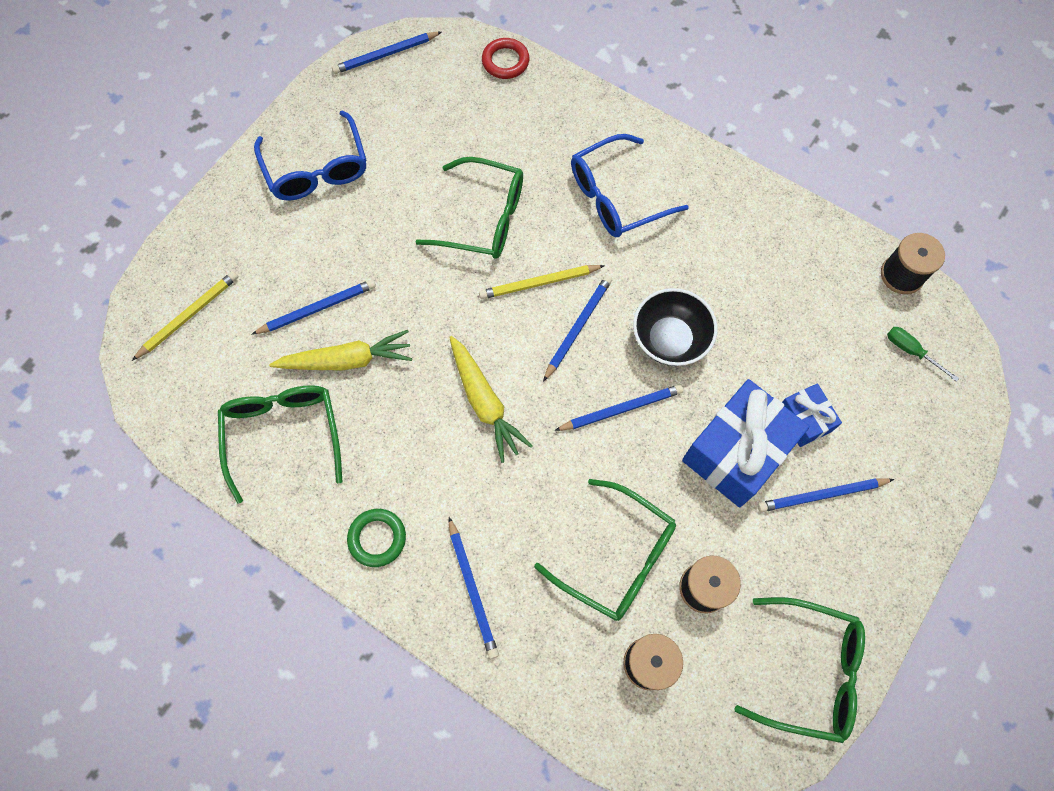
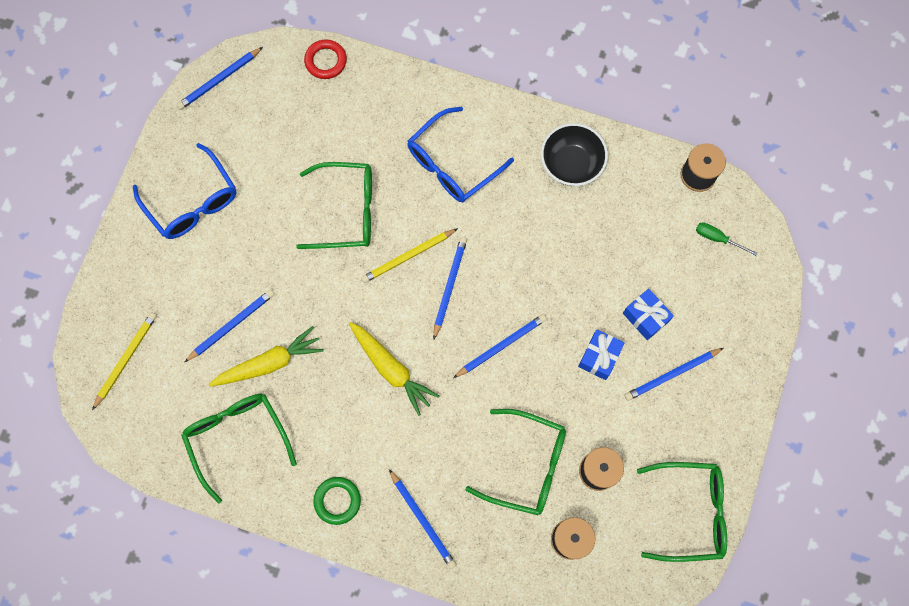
camera: 15 degrees left, 5 degrees up
(669, 339) = (525, 278): black bowl -> black bowl (571, 164)
(736, 452) = (599, 357): blue gift -> blue gift, size x0.52

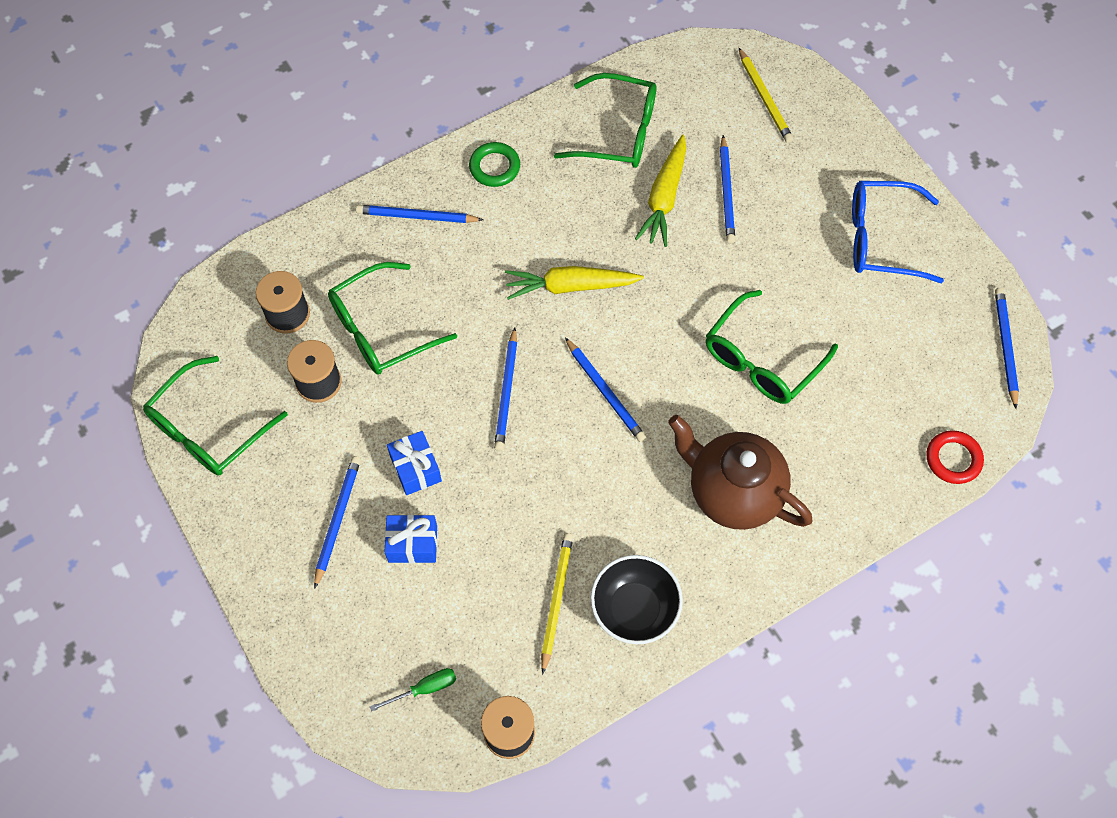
camera: 130 degrees right, 10 degrees down
(408, 256) = (667, 379): yellow pencil -> yellow pencil (556, 600)
(452, 164) = (733, 492): blue glasses -> brown teapot

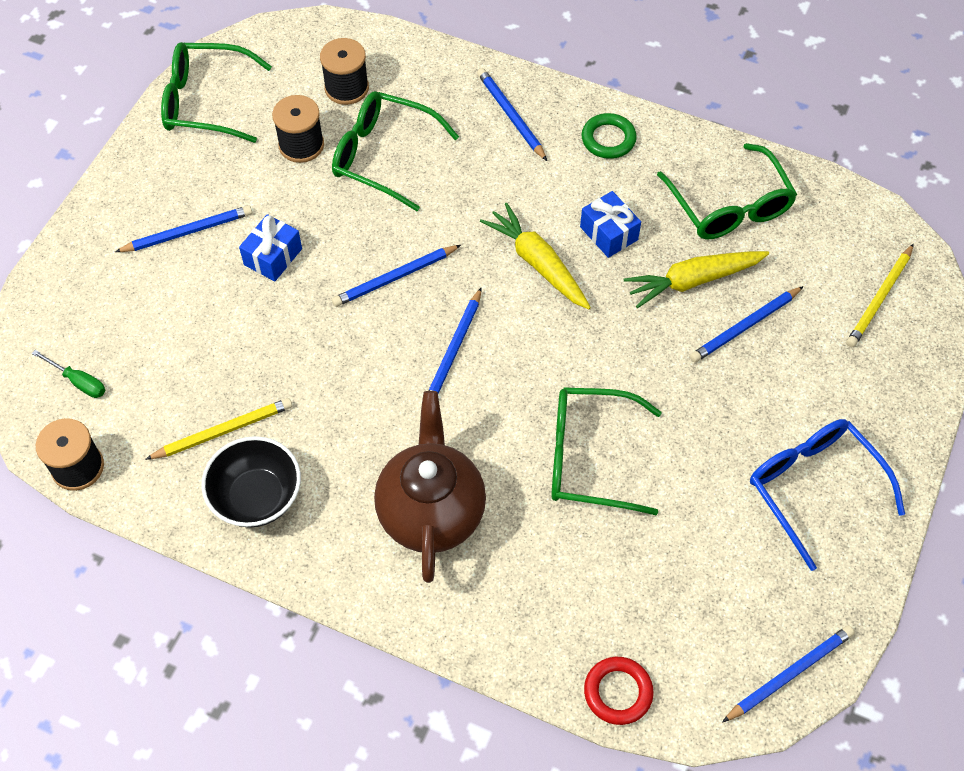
camera: 55 degrees right, 5 degrees down
(412, 544) = (202, 296): blue gift -> blue gift (608, 233)

